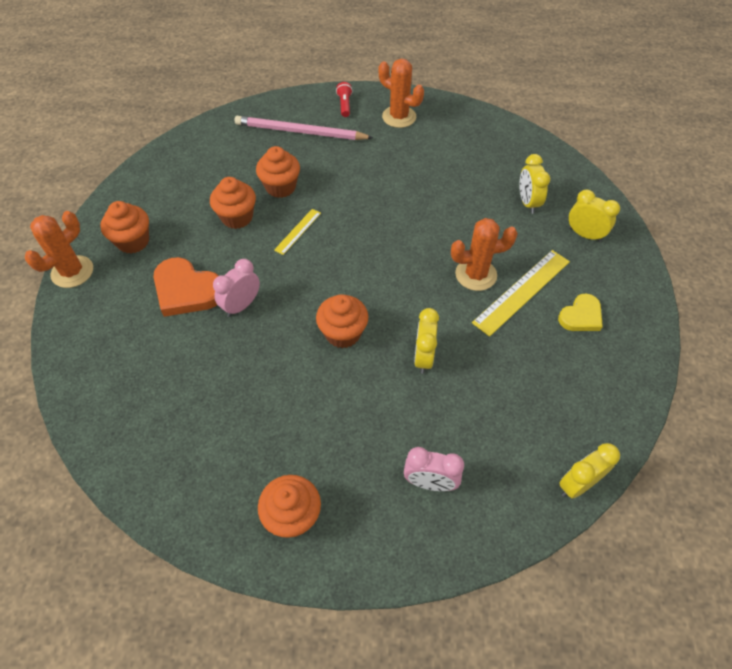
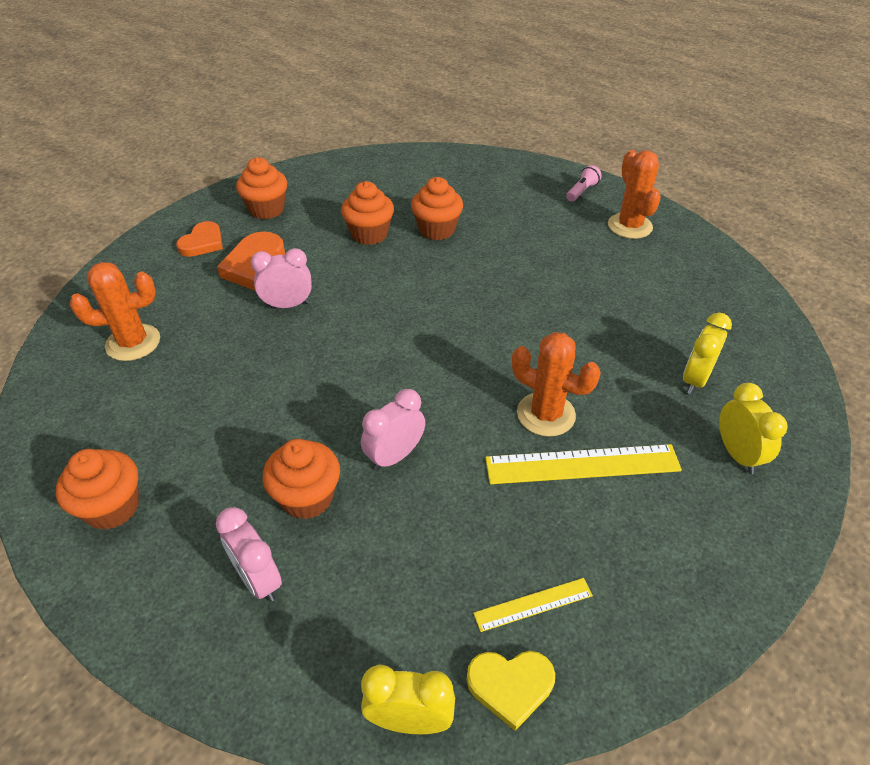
camera: 40 degrees right, 10 degrees down
(72, 272) = (198, 208): orange cactus -> orange cactus (133, 343)
(114, 298) = (202, 242): none -> orange heart
(298, 231) = (408, 273): yellow ruler -> yellow ruler (533, 604)
(300, 132) = (509, 194): pink pencil -> none
(343, 333) = (344, 383): orange cupcake -> orange cupcake (307, 497)
(344, 105) = (582, 191): red flashlight -> pink flashlight
(423, 357) = (394, 456): yellow clock -> pink clock
(581, 316) = (630, 538): yellow heart -> yellow heart (510, 686)

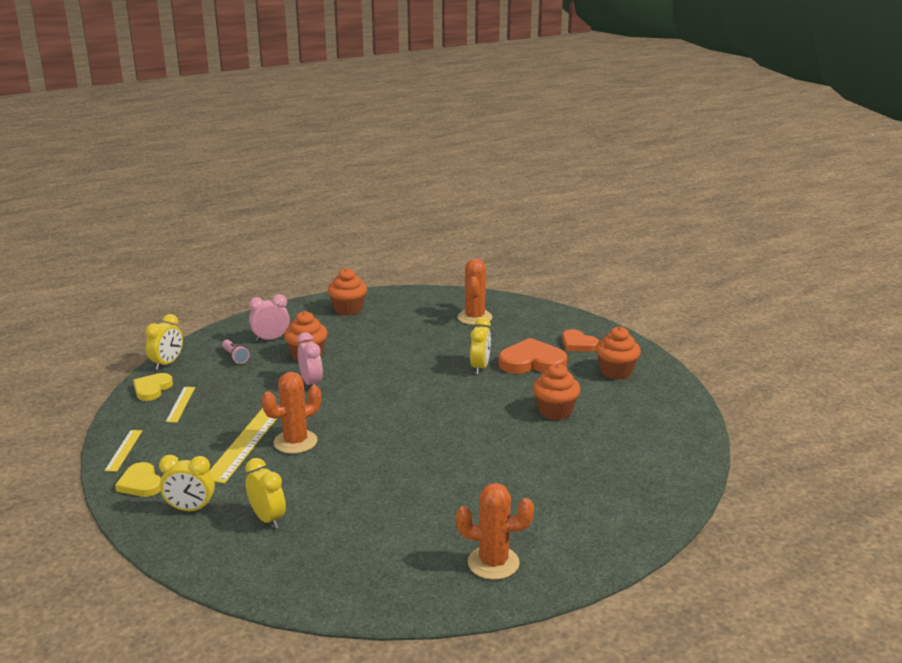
camera: 110 degrees right, 20 degrees down
(287, 305) = (480, 367): pink clock -> yellow clock
(437, 230) = (545, 445): orange cupcake -> none
(582, 191) = (577, 552): pink flashlight -> pink flashlight (235, 357)
(693, 609) = (124, 450): none -> yellow ruler
(739, 536) = (141, 483): none -> yellow heart

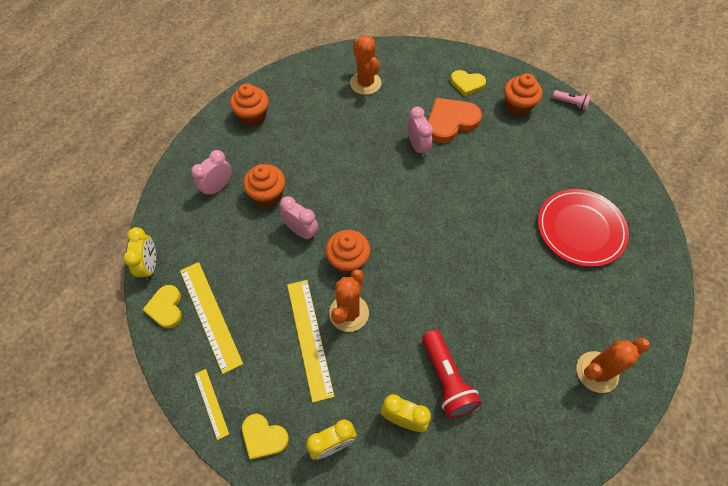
camera: 30 degrees left, 35 degrees up
(181, 404) = (210, 315): yellow ruler -> yellow ruler, size x1.85
(235, 357) = (206, 227): pink flashlight -> pink flashlight (570, 103)
(336, 511) = (446, 379): none -> red flashlight
(480, 367) = (418, 146): yellow clock -> pink clock
(555, 411) = (510, 175): orange cupcake -> orange cupcake (348, 261)
(578, 344) = (467, 84): orange heart -> yellow heart
(590, 468) = (580, 229): none -> red plate

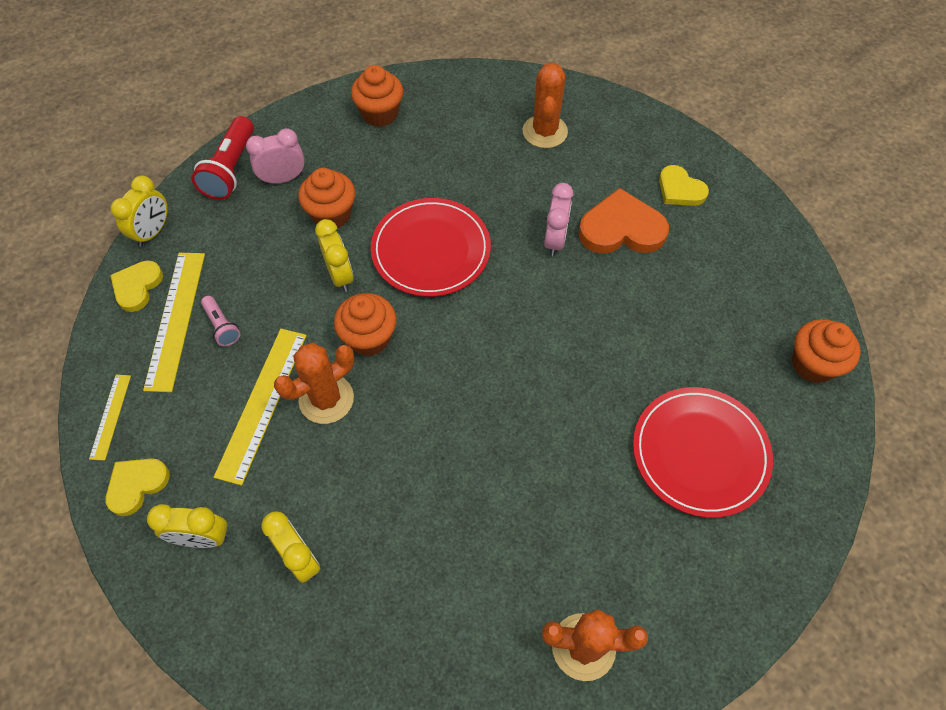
camera: 30 degrees right, 0 degrees up
(263, 437) = (137, 485): yellow heart -> yellow heart turned 75 degrees clockwise
(301, 231) = (340, 275): pink clock -> yellow clock
(347, 187) = (431, 250): none -> red plate
(446, 379) = (384, 541): red flashlight -> red flashlight (231, 169)
(517, 107) = (729, 250): orange cupcake -> orange cupcake (813, 364)
(570, 103) = (812, 280): pink flashlight -> pink flashlight (222, 326)

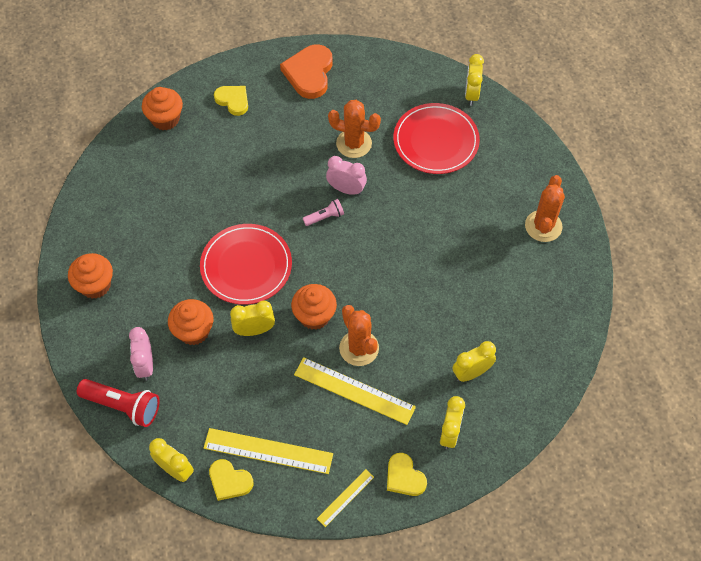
camera: 80 degrees left, 0 degrees up
(111, 416) = (345, 497): yellow ruler -> yellow ruler turned 60 degrees counterclockwise
(222, 326) = (282, 417): pink flashlight -> pink flashlight (325, 217)
(545, 132) = (152, 172): orange cactus -> orange cactus (354, 143)
(555, 240) = (258, 185): pink clock -> pink clock (346, 189)
(621, 229) = (258, 143): orange heart -> orange heart (309, 73)
(680, 189) = (233, 100): yellow heart -> yellow heart turned 105 degrees counterclockwise
(811, 496) = (471, 94): none -> yellow clock
(813, 364) = (387, 67): orange cupcake -> orange cupcake (165, 119)

